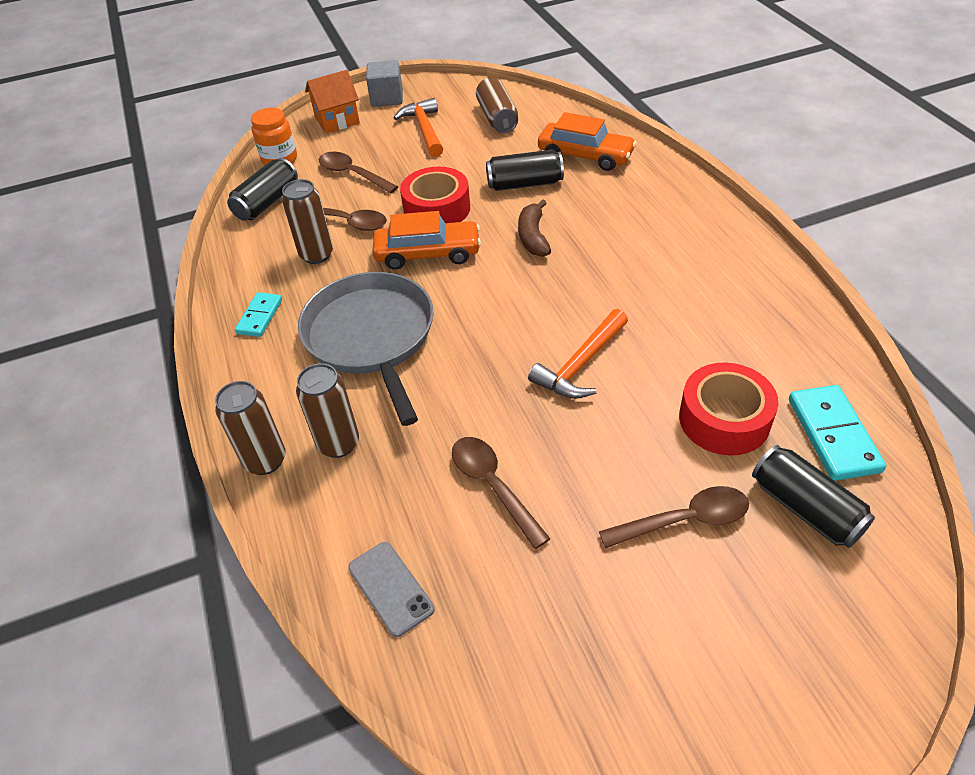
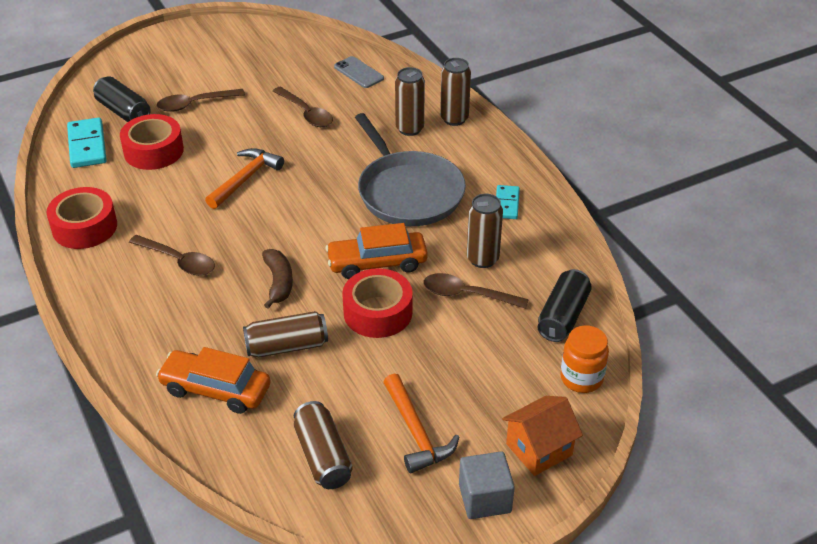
camera: 170 degrees right, 5 degrees down
(352, 174) = (484, 357): brown spoon -> brown spoon (178, 261)
(524, 184) = (287, 346): black can -> brown can
(772, 303) = (84, 227): none -> red tape

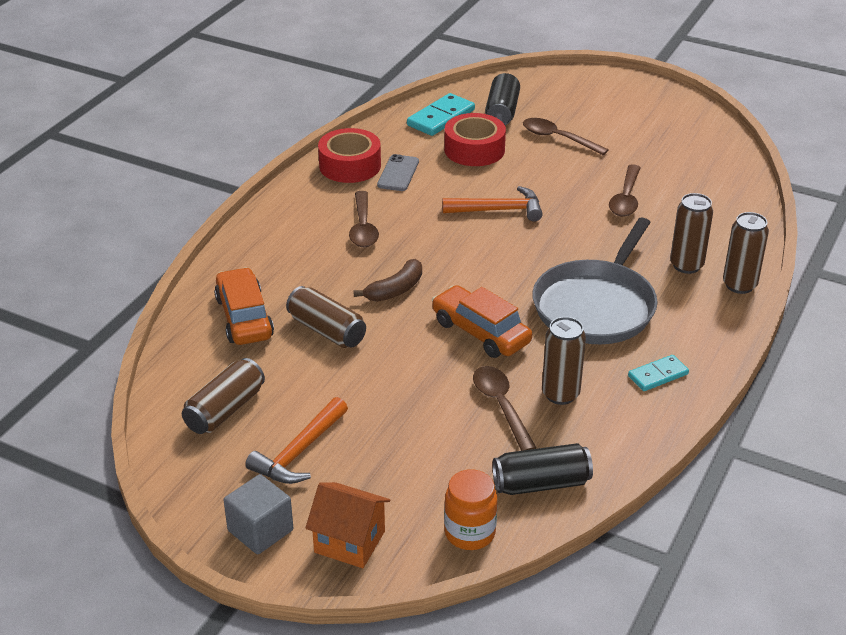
camera: 55 degrees right, 5 degrees down
(358, 73) = (724, 198): grey phone -> grey phone (398, 173)
(378, 312) = (419, 362): red tape -> none

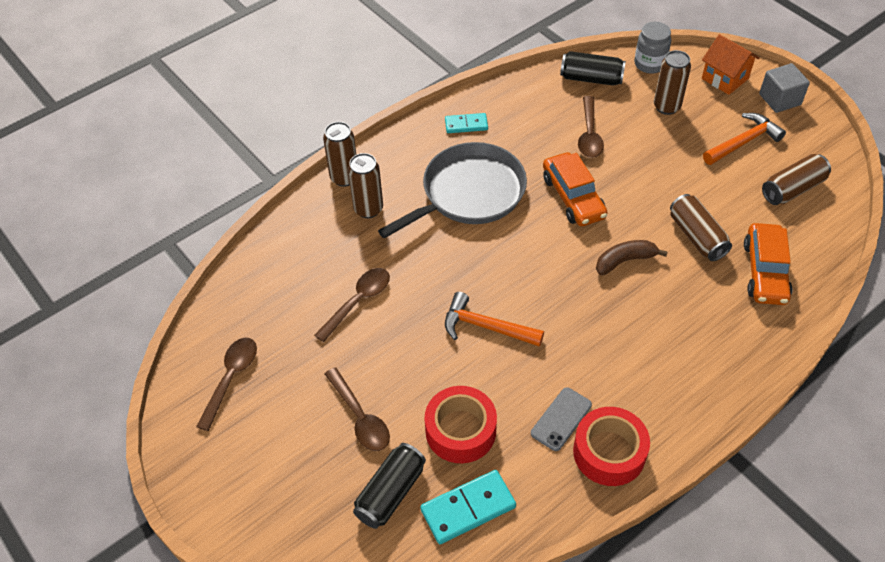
camera: 155 degrees left, 15 degrees up
(363, 227) = (627, 347): brown spoon -> brown spoon (231, 378)
(469, 533) = (649, 64): orange jar -> grey jar
(560, 394) = (543, 131): brown can -> brown can (666, 107)

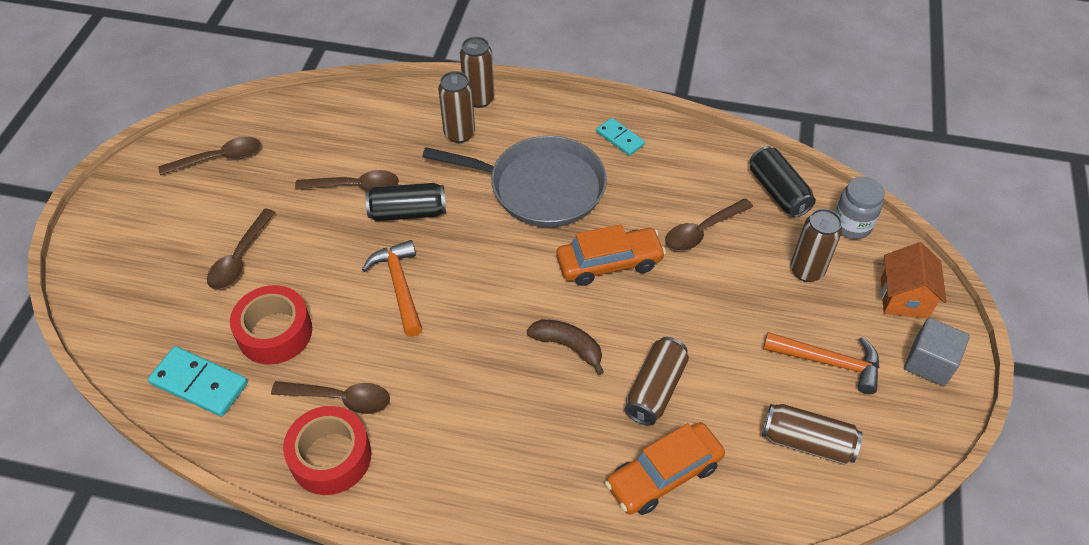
camera: 50 degrees right, 0 degrees up
(390, 493) = (180, 321): black can -> black can (408, 212)
(561, 419) = (341, 399): grey phone -> brown spoon
(573, 197) = (609, 263): orange car -> orange car turned 135 degrees counterclockwise

